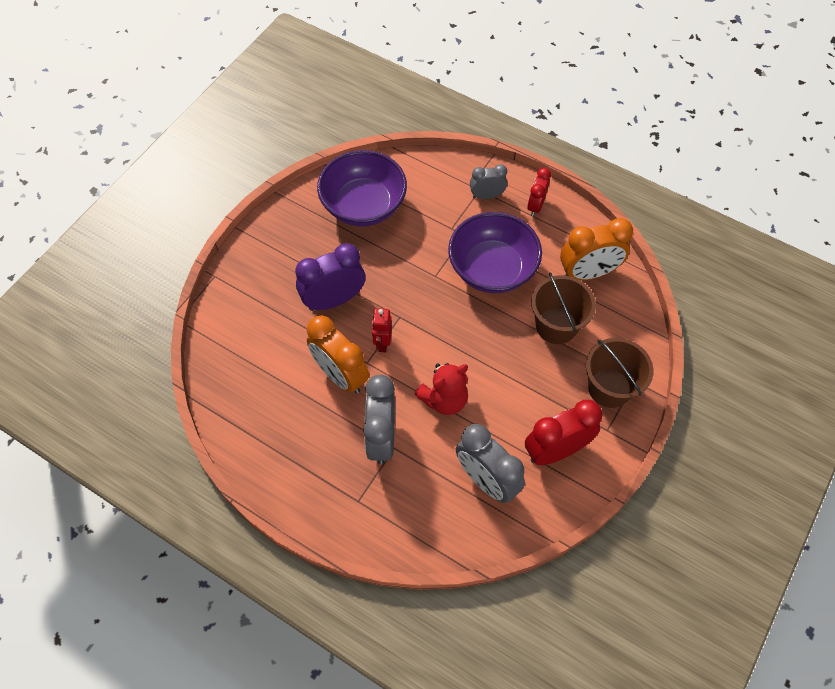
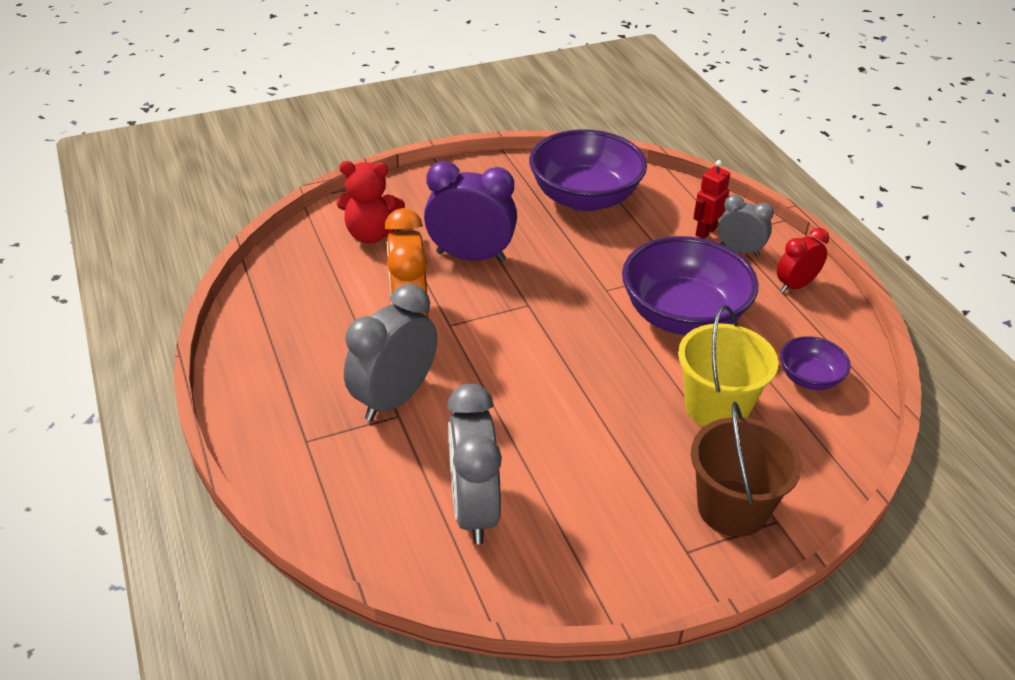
camera: 35 degrees right, 20 degrees down
(382, 343) = (485, 317): red robot -> red robot (705, 232)
(444, 399) = (503, 403): red teddy bear -> red teddy bear (371, 234)
(556, 326) = (716, 407): brown bucket -> yellow bucket
(556, 450) = (594, 532): red clock -> none
(588, 273) = (809, 378): orange clock -> purple bowl

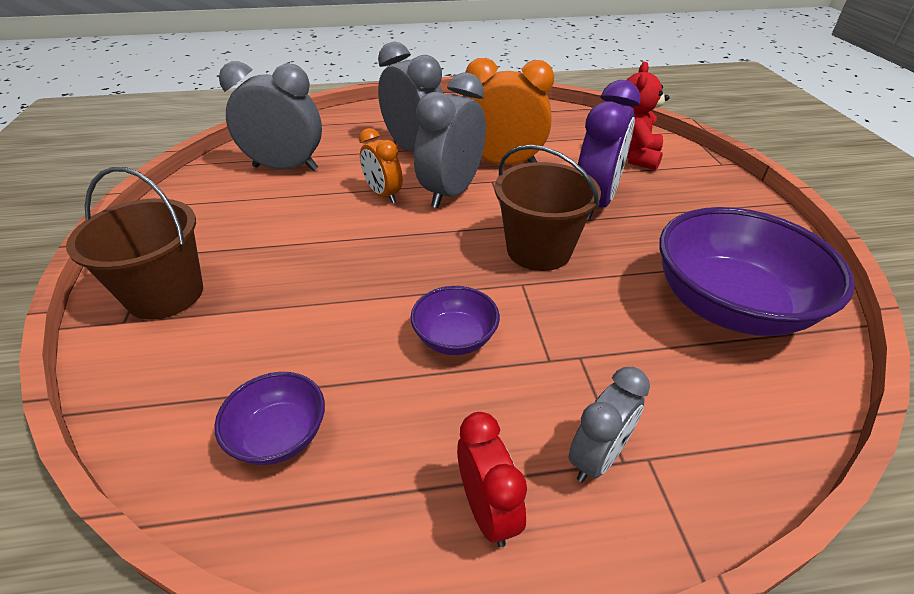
camera: 105 degrees right, 0 degrees up
(483, 350) = (451, 192): none -> grey clock
(506, 401) = (383, 195): none -> orange clock
(558, 284) = (539, 250): none -> brown bucket
(683, 316) = (455, 338): purple bowl -> purple bowl, size x0.49
(705, 232) = (652, 425): red robot -> none
(716, 407) = (292, 322): yellow bucket -> none

